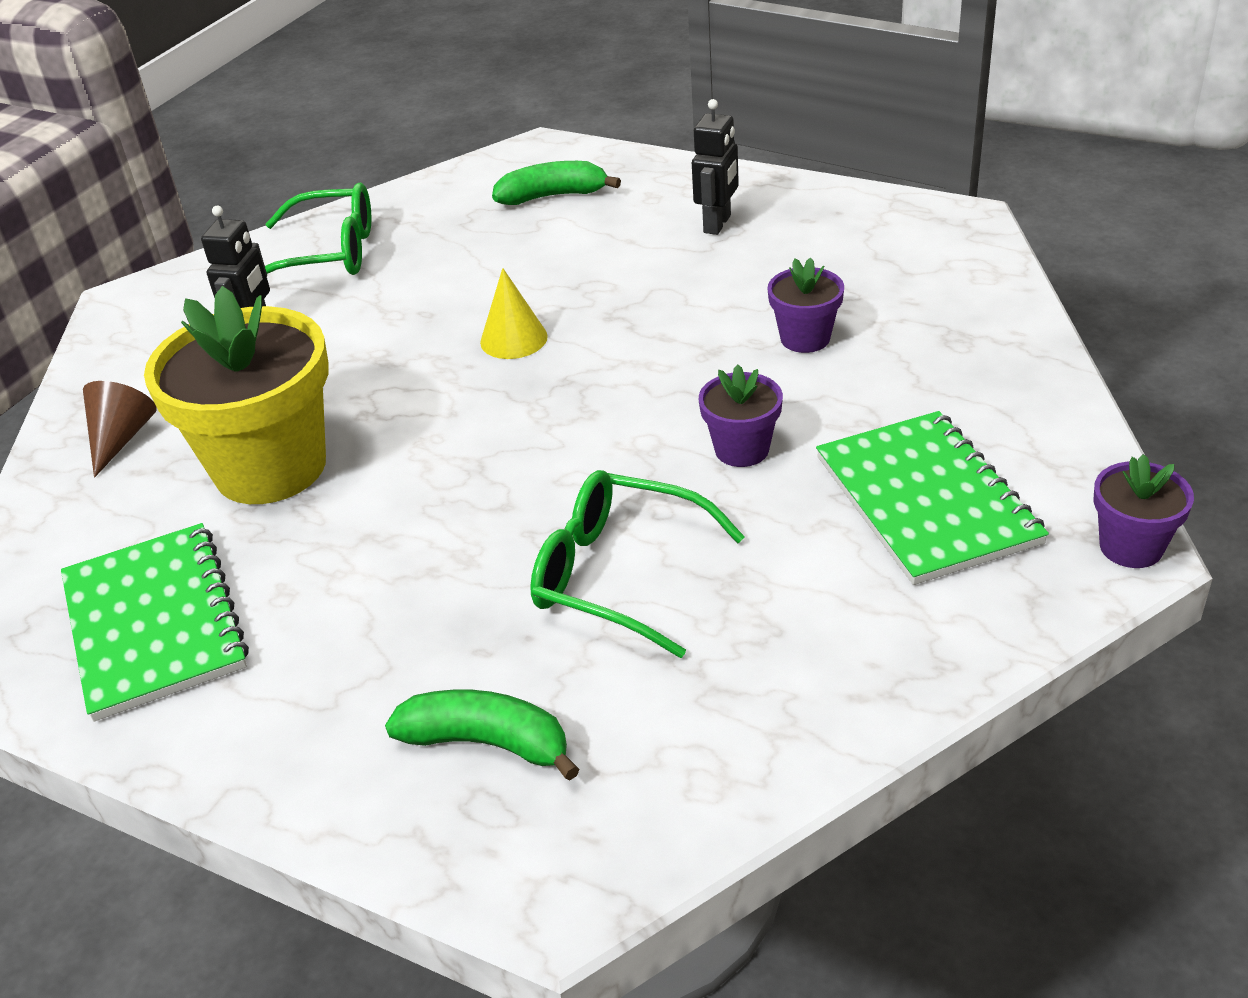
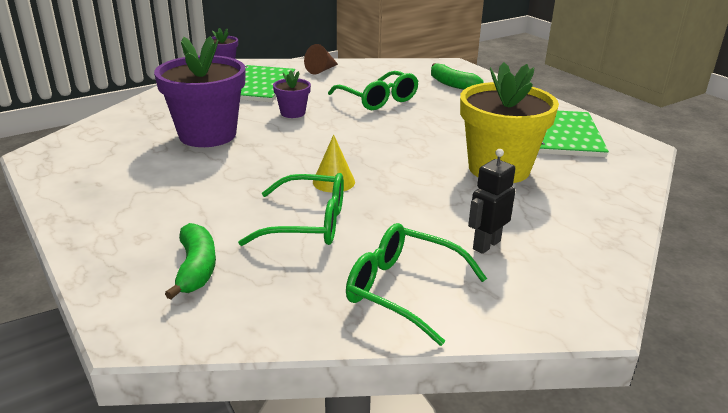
camera: 155 degrees left, 10 degrees down
(121, 438) = (584, 209): brown cone -> brown cone (321, 70)
(488, 275) = (308, 223): none -> green glasses
(553, 196) = (196, 269): green banana -> green banana turned 120 degrees counterclockwise
(717, 224) = (142, 200): black robot -> none
(805, 338) = (207, 135): purple flower pot -> purple flower pot, size x2.11

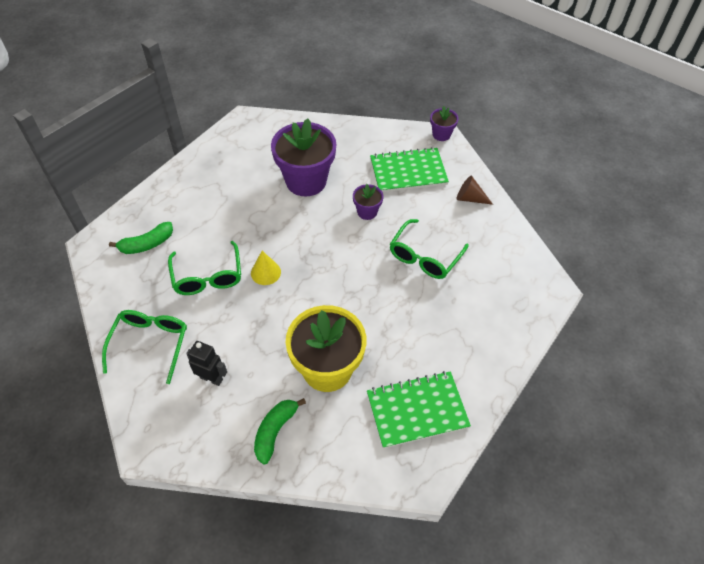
camera: 70 degrees right, 25 degrees up
(452, 84) = (495, 302): green banana -> green banana (275, 431)

